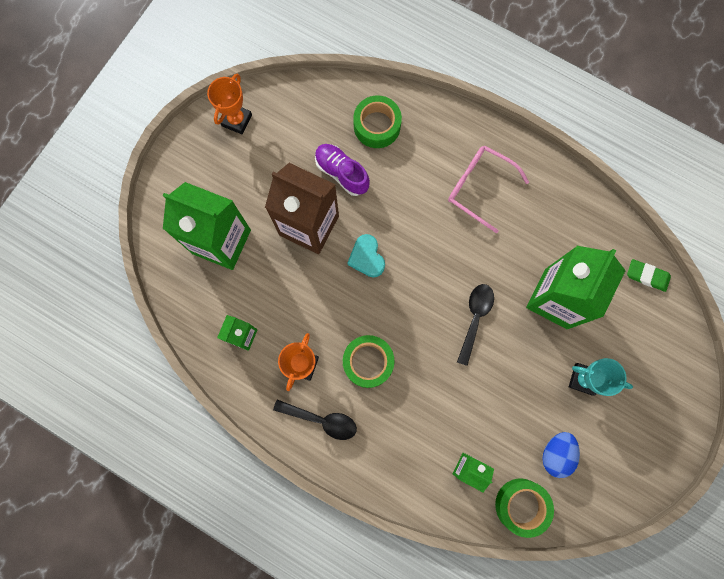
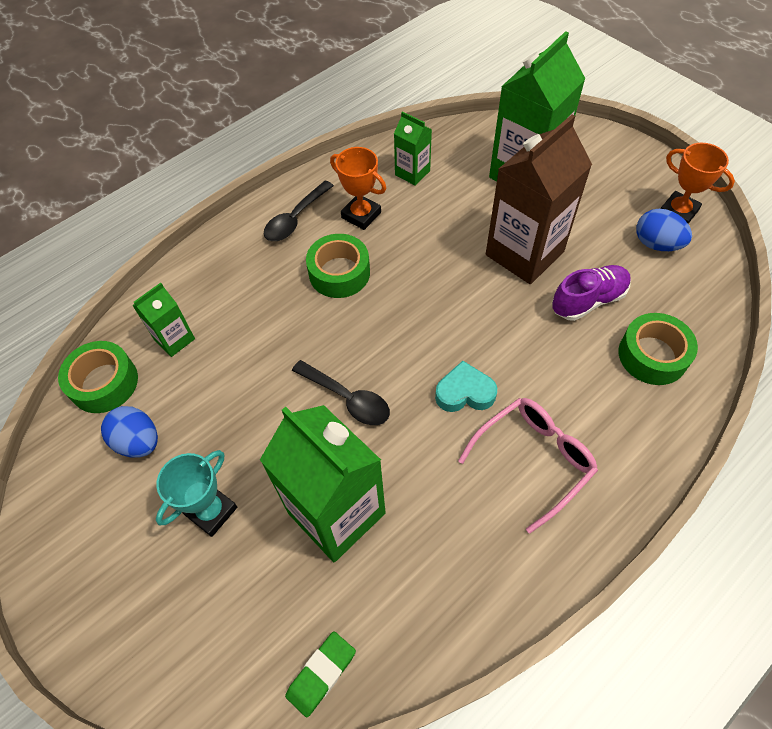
camera: 110 degrees right, 20 degrees down
(274, 132) = (656, 244): none -> blue egg
(366, 258) = (466, 301): turquoise heart -> turquoise heart (464, 392)

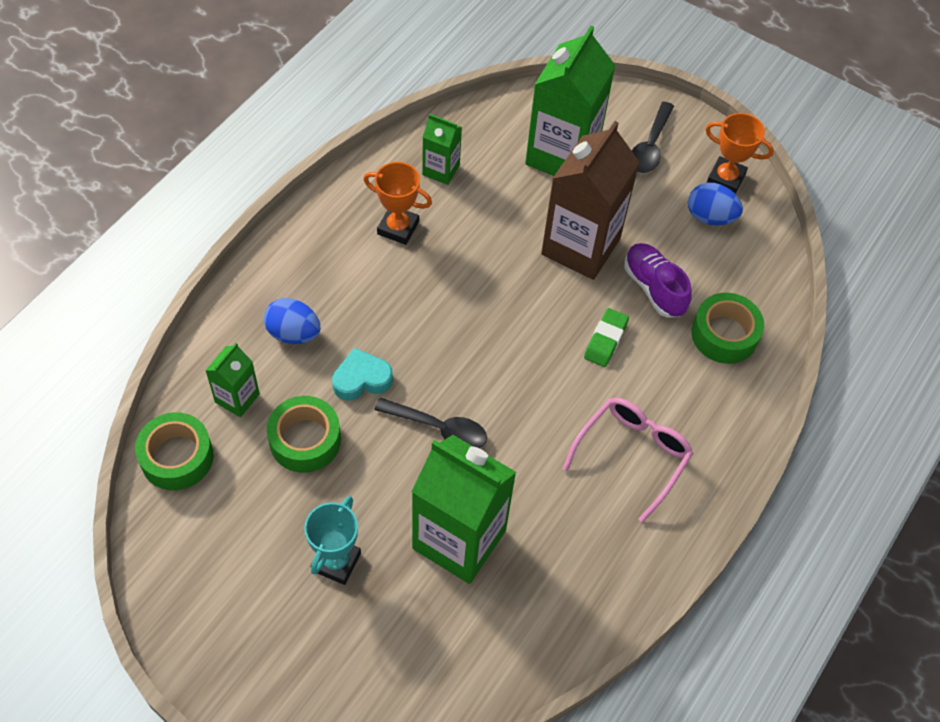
camera: 20 degrees left, 0 degrees up
(138, 442) = (237, 510): blue egg -> blue egg (293, 333)
(295, 219) = (326, 242): black spoon -> black spoon (650, 146)
(321, 674) = (485, 680): green eraser -> green eraser (605, 340)
(339, 273) = (393, 297): green tape -> green tape (305, 440)
(464, 392) = (553, 402): turquoise heart -> turquoise heart (361, 379)
(588, 300) = (654, 288): purple shoe -> purple shoe turned 75 degrees counterclockwise

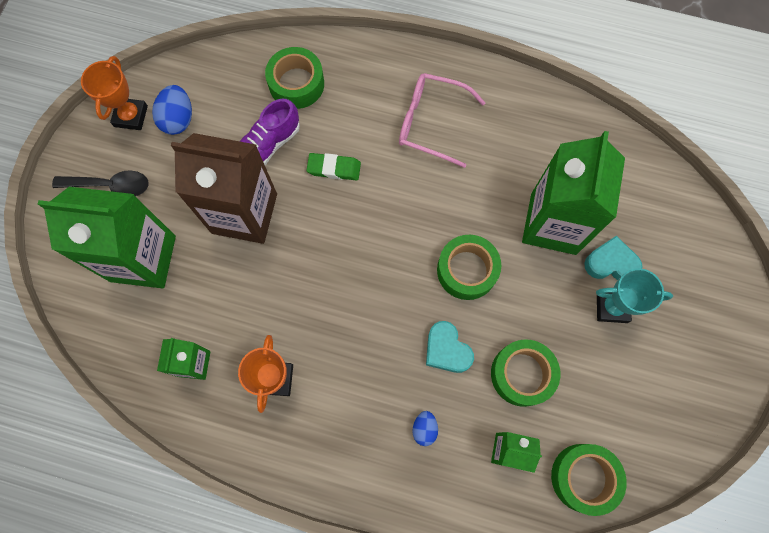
camera: 105 degrees left, 15 degrees up
(293, 333) = (424, 429): blue egg -> blue egg, size x0.60
(387, 583) = (610, 263): none -> turquoise heart
(439, 428) = (467, 270): black spoon -> green tape

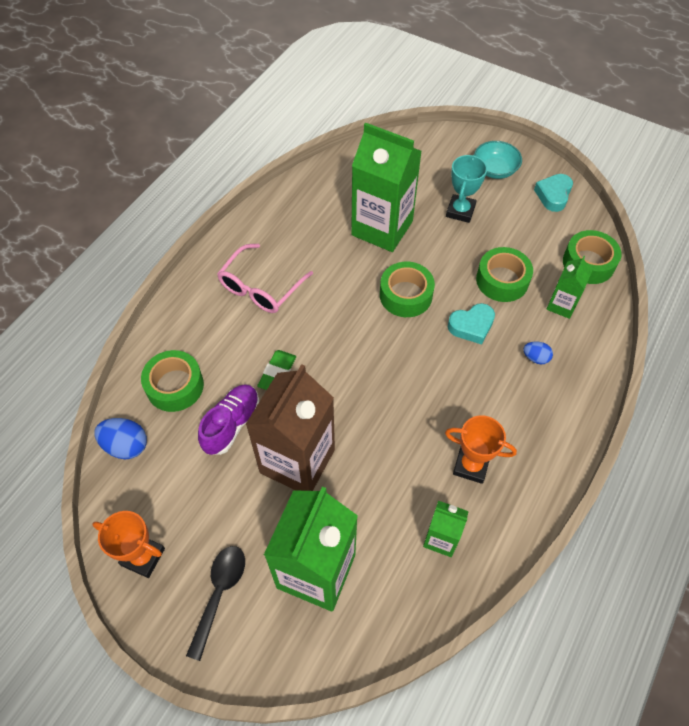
camera: 75 degrees left, 15 degrees down
(178, 119) = (168, 506): blue egg -> blue egg (126, 446)
(268, 145) = (231, 424): purple shoe -> purple shoe turned 120 degrees counterclockwise
(610, 263) = (425, 202): turquoise heart -> turquoise heart (553, 195)
(698, 337) = (495, 170): none -> turquoise bowl

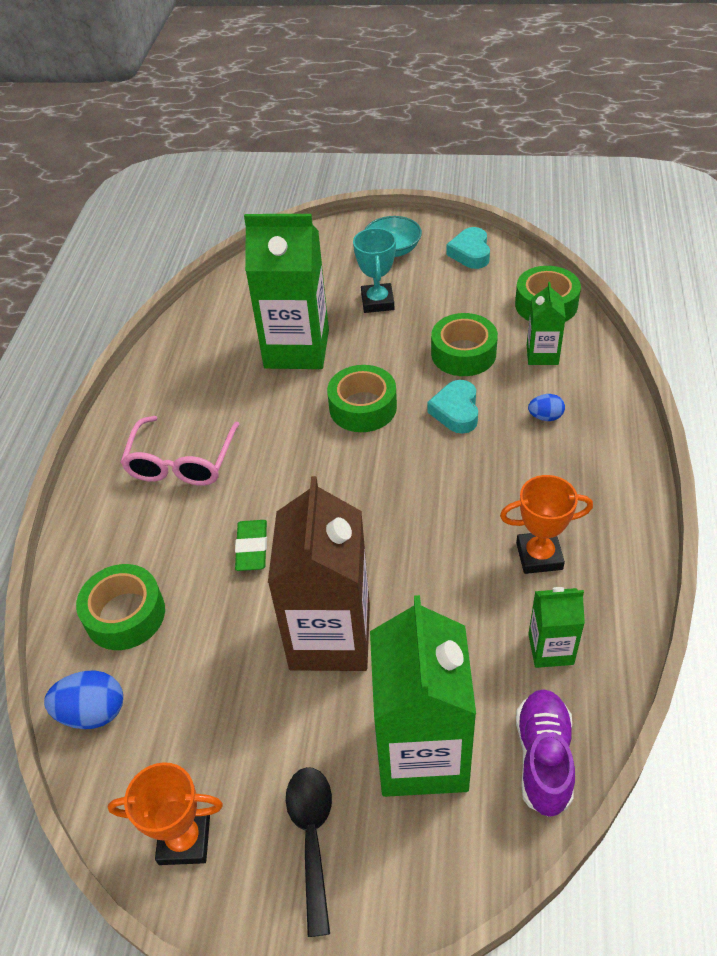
camera: 20 degrees left, 10 degrees down
(231, 424) = (223, 629): purple shoe -> purple shoe (543, 758)
(471, 326) = (456, 411): turquoise heart -> turquoise heart turned 135 degrees clockwise

